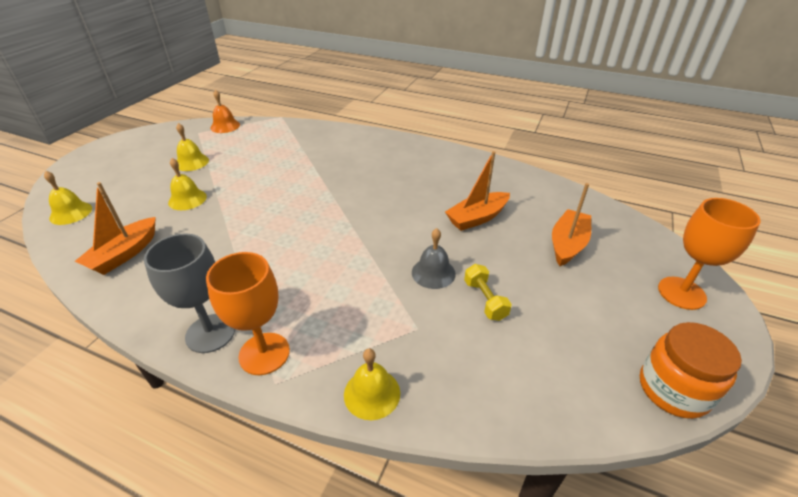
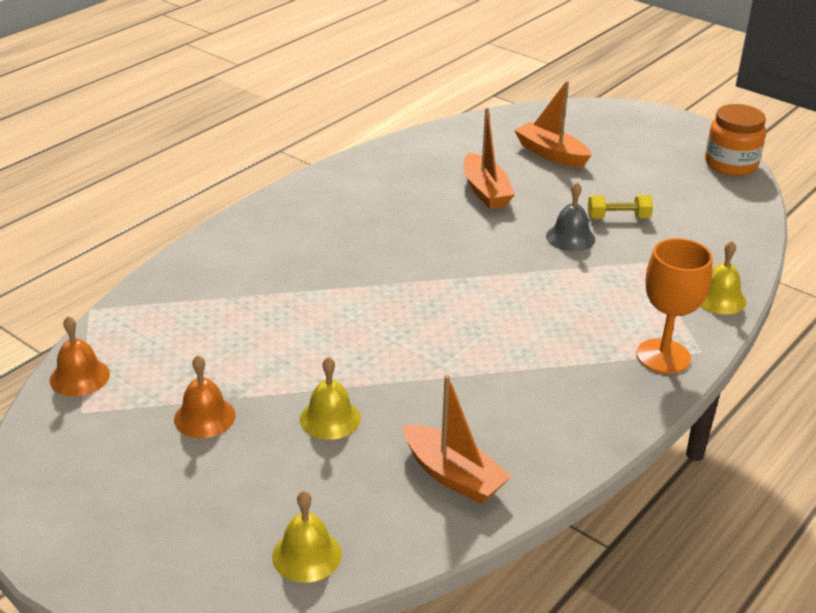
camera: 75 degrees left, 5 degrees down
(191, 162) = (204, 417): yellow bell -> orange bell
(210, 333) = (627, 393): grey goblet -> none
(681, 293) = (633, 125): orange goblet -> none

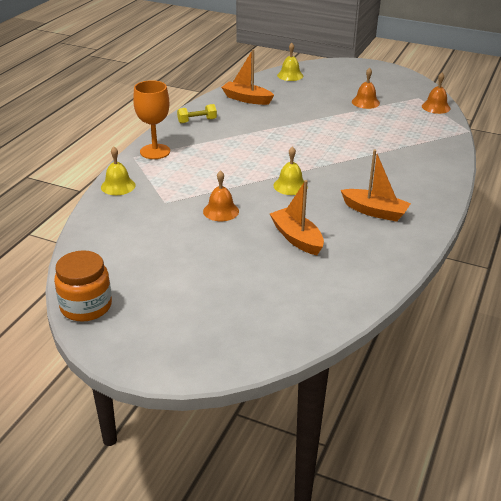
camera: 165 degrees right, 0 degrees up
(330, 418) = (311, 108): yellow bell -> yellow bell (290, 186)
(551, 154) = (256, 287): orange boat -> orange boat (375, 211)
(570, 237) = (221, 211): grey bell -> orange bell
(618, 217) = (188, 232): yellow dumbbell -> yellow dumbbell (197, 121)

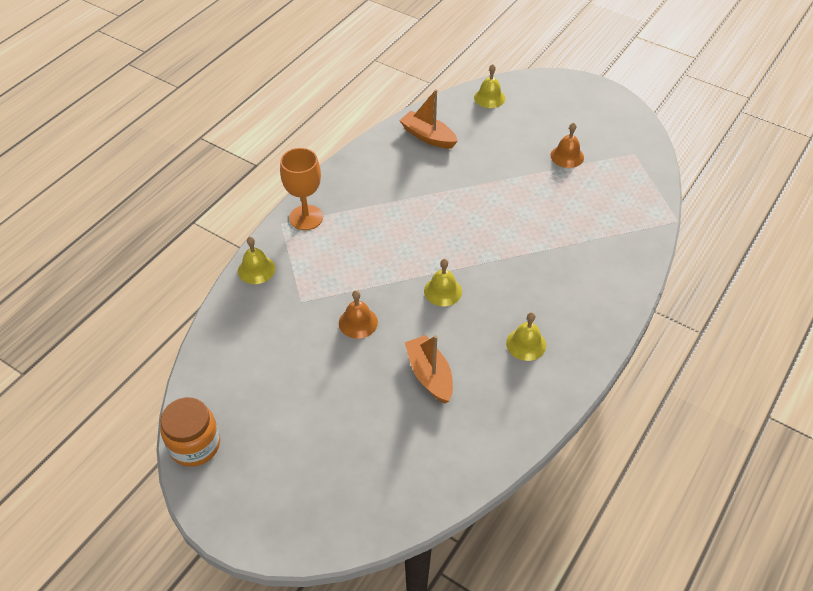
camera: 10 degrees right, 15 degrees up
(197, 121) = (363, 170): yellow dumbbell -> none
(375, 211) = (526, 344): orange boat -> yellow bell
(436, 107) = (650, 173): orange bell -> none

